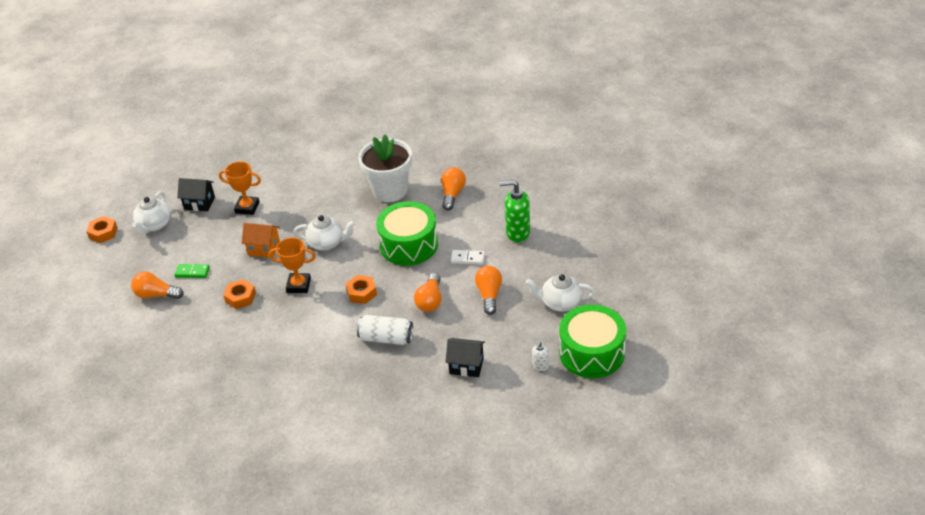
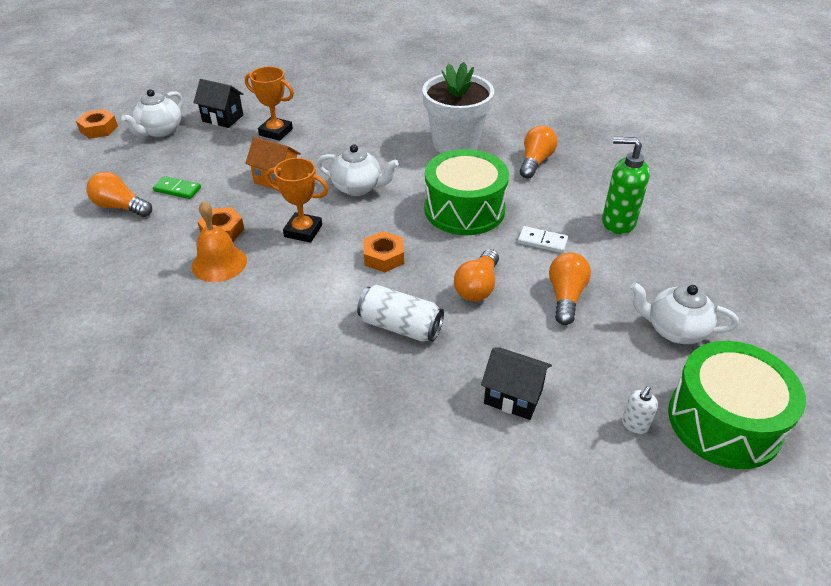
camera: 10 degrees right, 0 degrees up
(248, 321) = (219, 263): none -> orange bell

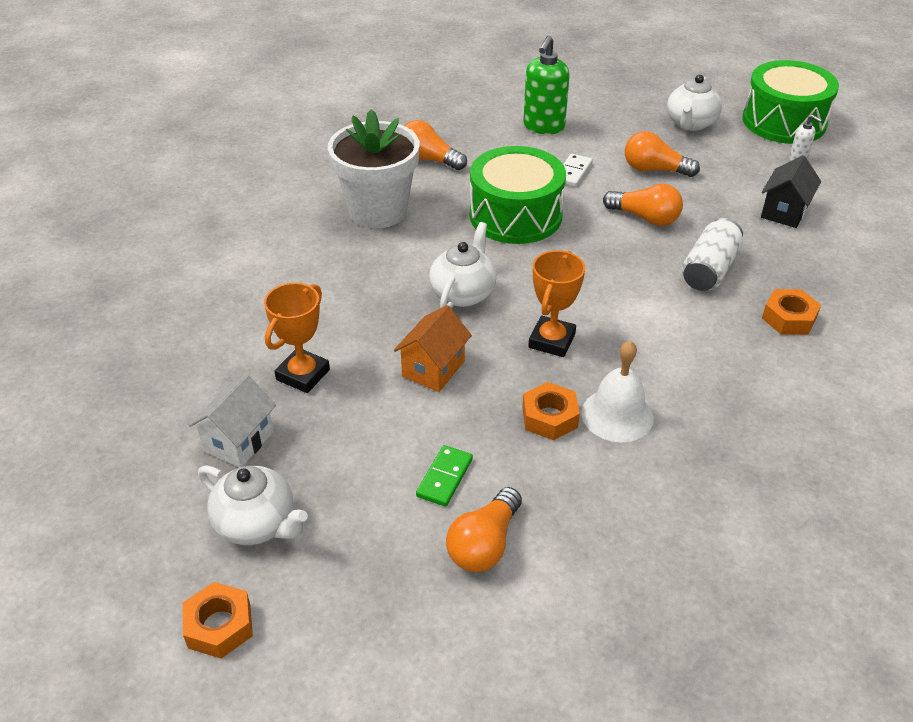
camera: 85 degrees left, 0 degrees up
(219, 263) = (617, 415): orange bell -> white bell
(223, 118) = (239, 441): black house -> white house
(384, 257) = (600, 277): orange nut -> orange nut (789, 318)

